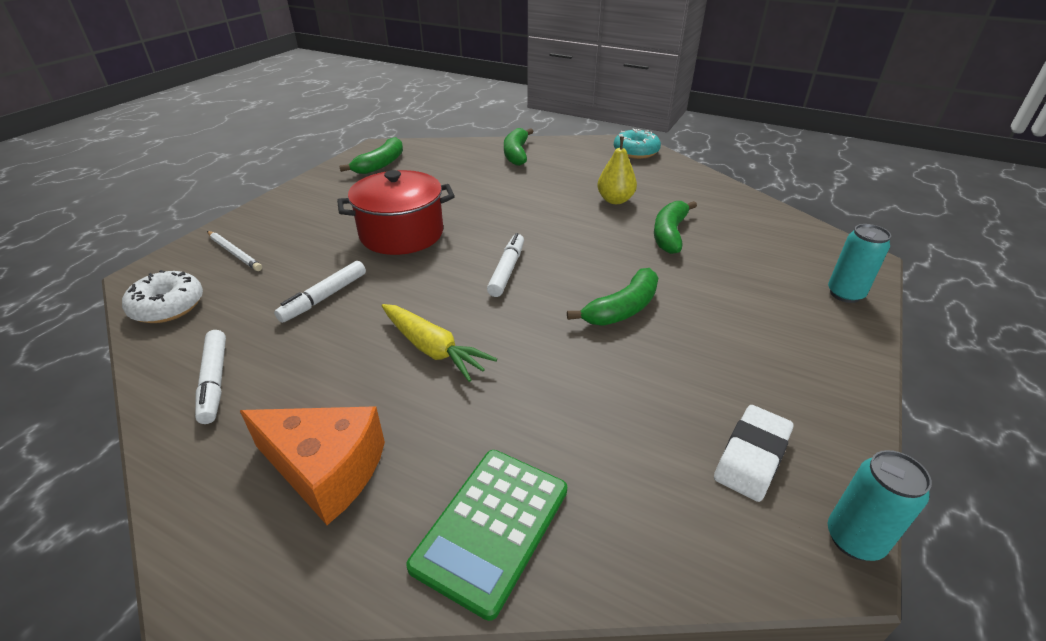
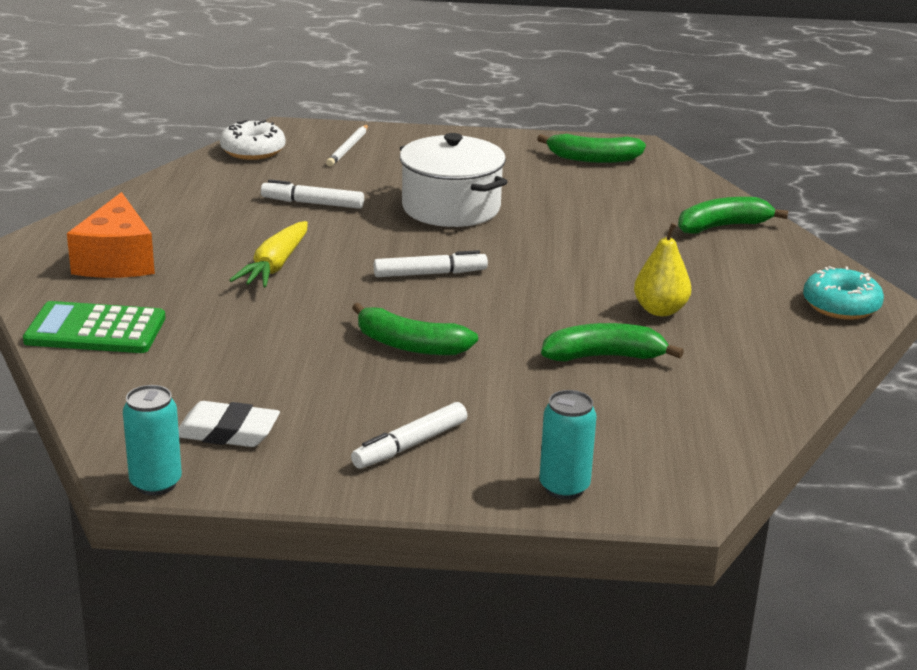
camera: 65 degrees right, 10 degrees down
(214, 381) = (179, 196): white marker -> white marker (410, 445)
(401, 234) = (451, 208): red pot -> white pot

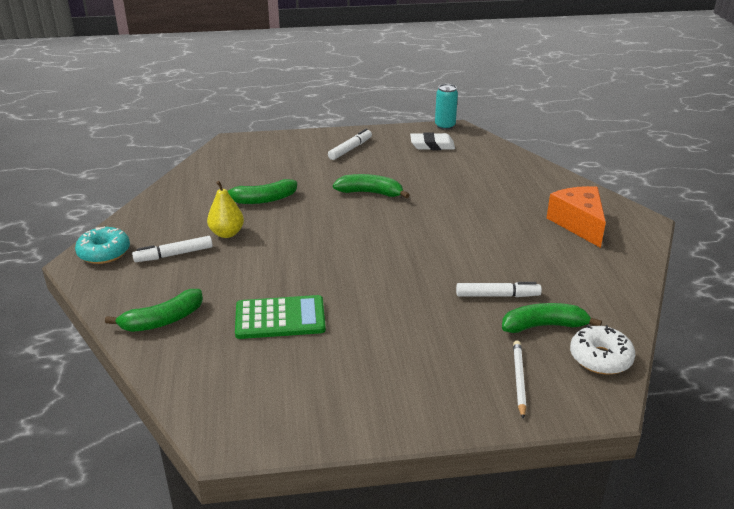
camera: 170 degrees right, 5 degrees up
(95, 330) = (539, 181): green calculator -> green calculator (280, 318)
(275, 266) = (479, 234): yellow carrot -> none
(430, 274) = (378, 241): white marker -> white marker (174, 255)
(451, 208) = (388, 308): white pot -> none
(564, 487) = (280, 142): turquoise can -> none
(593, 159) = (272, 405): green banana -> green banana (544, 326)

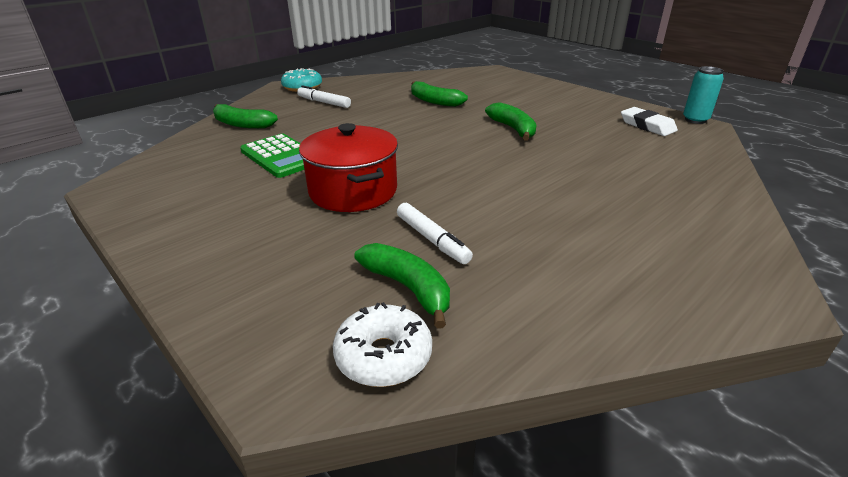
camera: 55 degrees right, 0 degrees up
(227, 233) = (372, 106): yellow pear -> none
(350, 149) = (566, 102): white marker -> none
(393, 303) = (353, 191): none -> red pot
(519, 379) = (285, 302): white pencil -> none
(578, 224) = (665, 247): orange cheese -> none

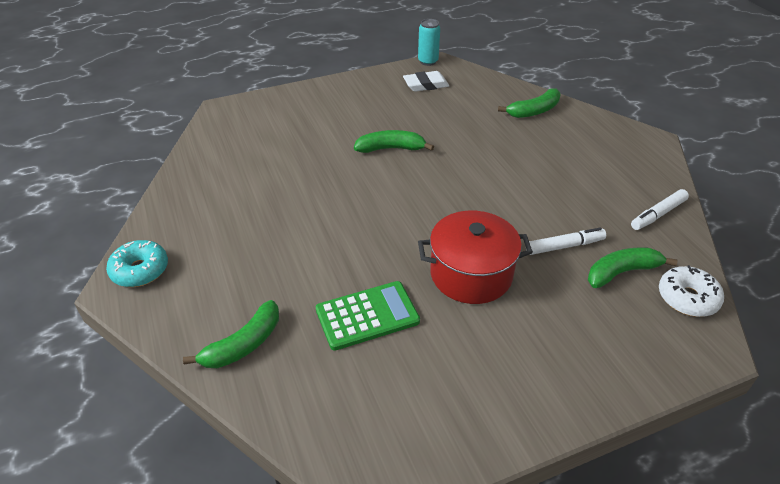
camera: 70 degrees left, 10 degrees up
(324, 102) = (219, 258): white marker -> white marker (658, 214)
(434, 101) = (285, 174): green banana -> green banana (534, 111)

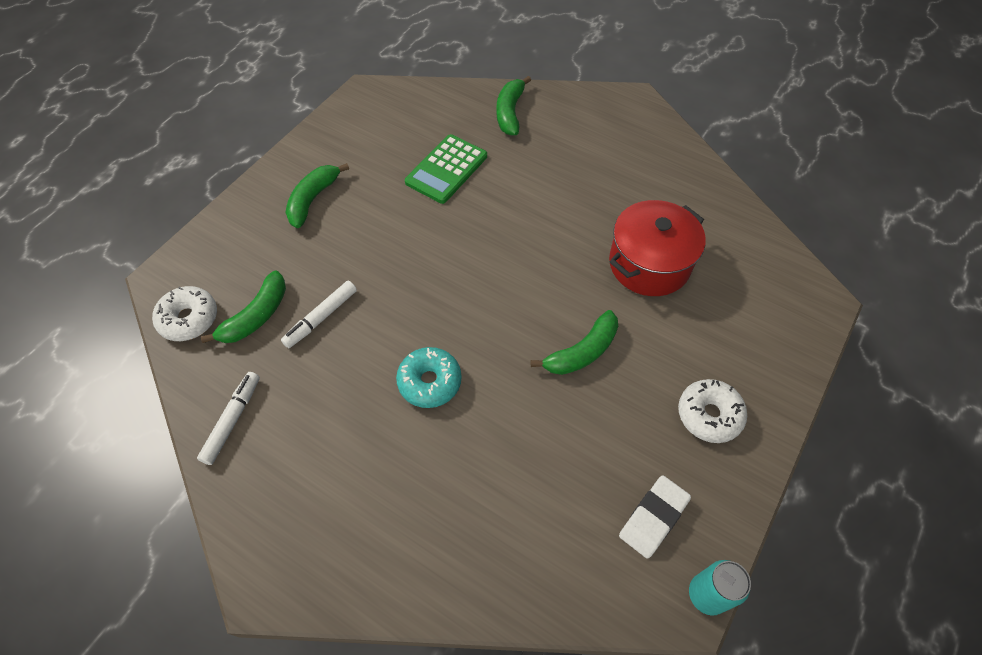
camera: 145 degrees right, 15 degrees up
(140, 270) = (638, 116): turquoise donut -> turquoise donut (429, 382)
(353, 99) = (709, 415): none -> white donut
(471, 274) = (391, 242): red pot -> red pot (649, 264)
(534, 111) = (461, 551): green banana -> green banana (313, 199)

